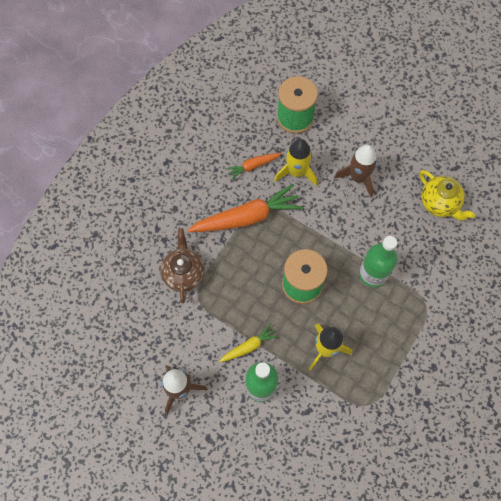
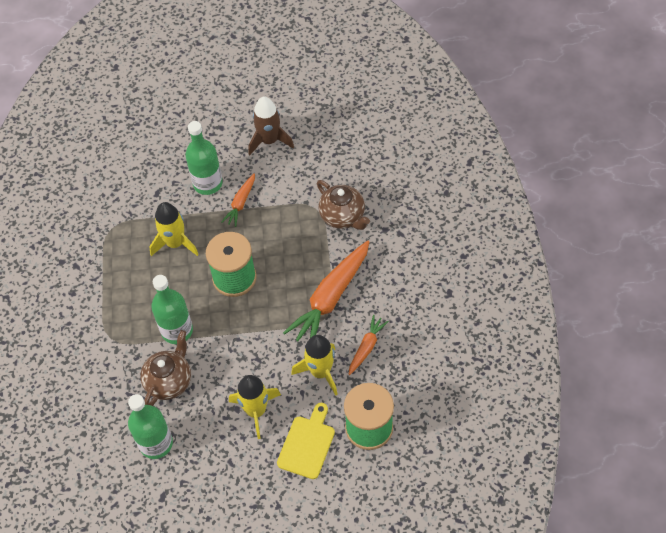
camera: 145 degrees right, 10 degrees down
(249, 346) = (241, 203): yellow carrot -> orange carrot
(341, 135) = (307, 444): none -> yellow cutting board
(358, 178) = (256, 411): brown rocket -> yellow rocket
(403, 240) = (169, 381): none -> brown teapot
(439, 203) = (156, 443): yellow teapot -> green bottle

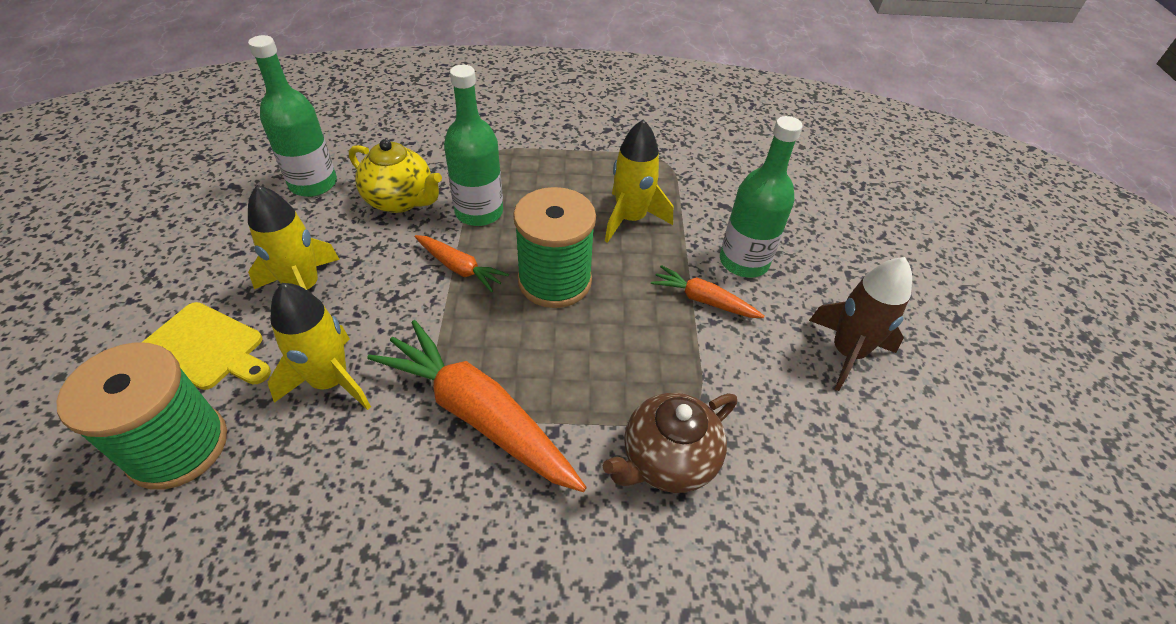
camera: 90 degrees right, 10 degrees down
(169, 381) = (401, 200): brown teapot -> yellow teapot
(366, 347) = (348, 465): orange carrot -> orange carrot (459, 268)

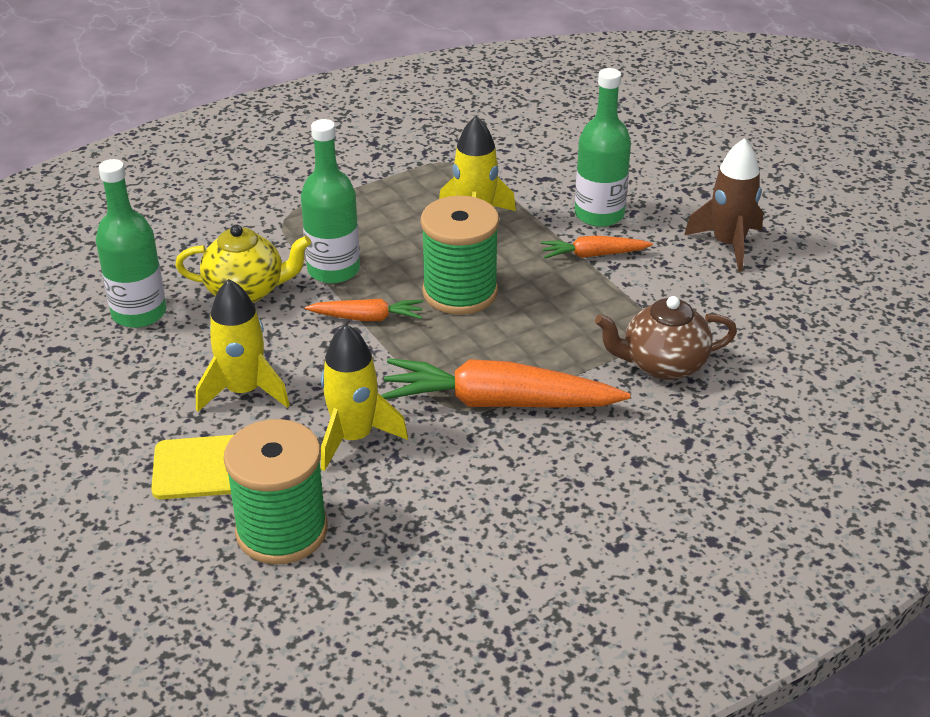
camera: 30 degrees left, 10 degrees down
(667, 460) = (662, 365): brown teapot -> brown teapot turned 60 degrees clockwise

